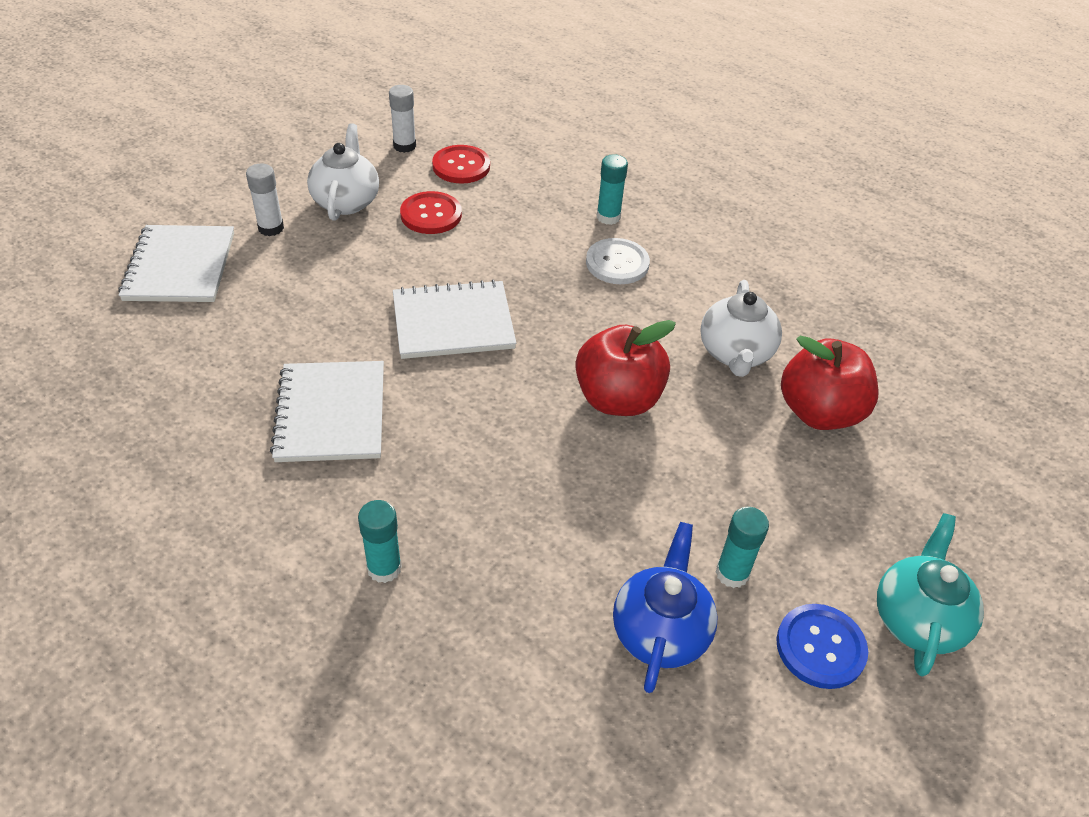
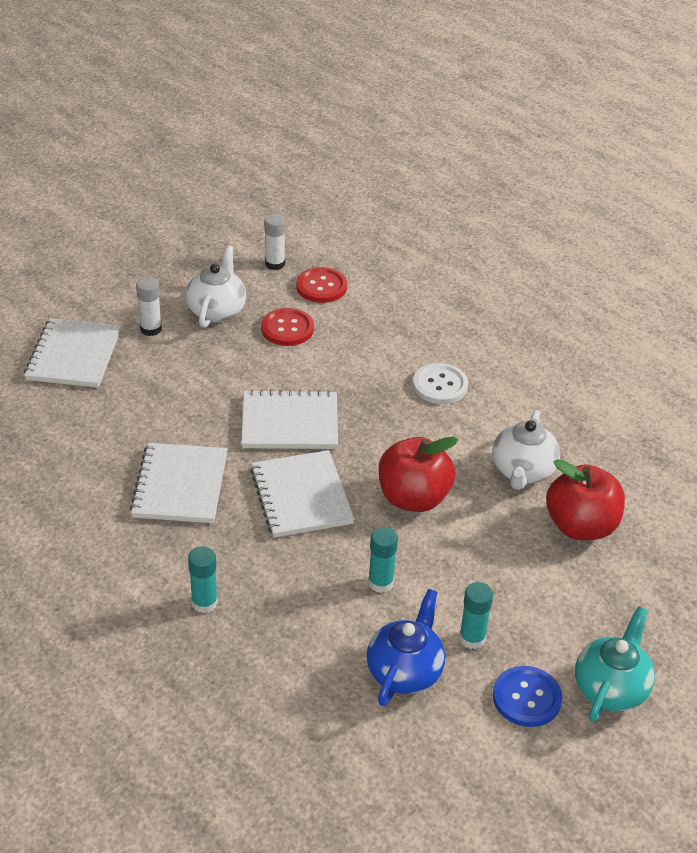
camera: 10 degrees right, 5 degrees down
(483, 411) = (301, 496): none -> white notebook
(608, 217) = (442, 344): turquoise glue stick -> turquoise glue stick (380, 583)

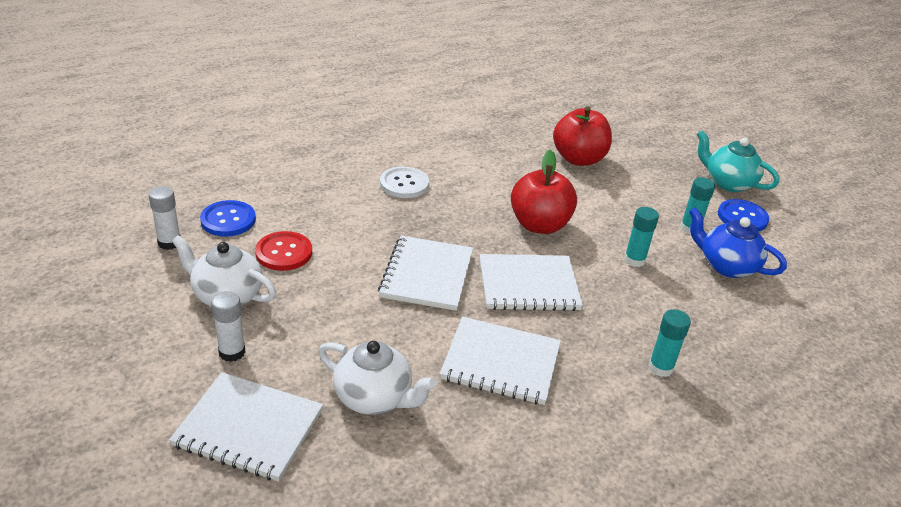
camera: 80 degrees left, 5 degrees down
(321, 287) = (228, 220): red button -> blue button
(522, 471) = (518, 169): white teapot -> white teapot (374, 398)

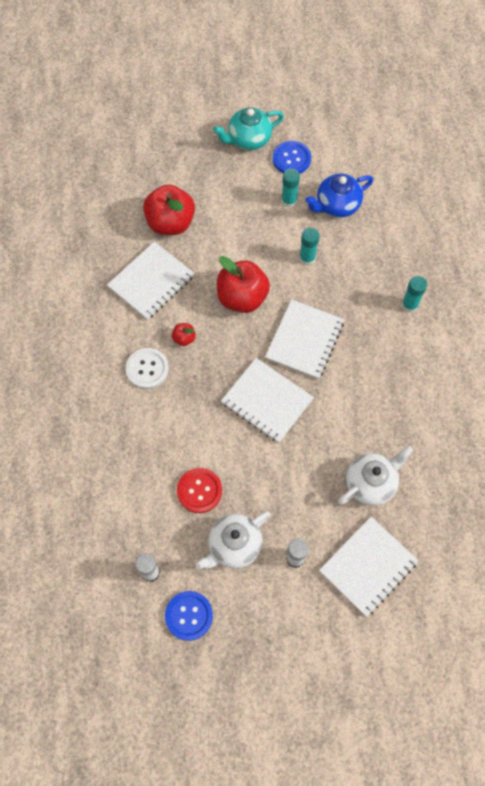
camera: 60 degrees left, 30 degrees up
(228, 220) = (138, 520): blue button -> blue button (189, 616)
(457, 198) = (184, 338): none -> red apple
(501, 363) = (370, 395): white notebook -> white notebook (151, 282)

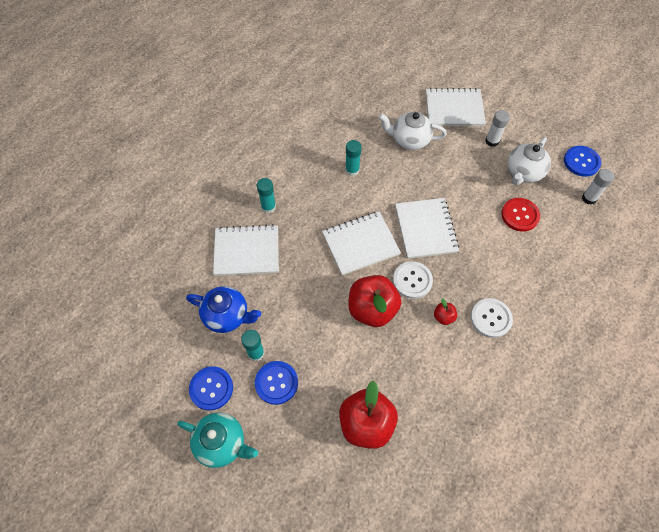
camera: 135 degrees left, 5 degrees down
(151, 282) = (429, 384): white notebook -> white notebook (247, 251)
(234, 346) = (412, 280): none -> white button
(234, 546) = (523, 172): white teapot -> white teapot turned 120 degrees clockwise
(254, 196) = (276, 383): none -> blue button
(307, 258) = (295, 296): turquoise glue stick -> turquoise glue stick (352, 170)

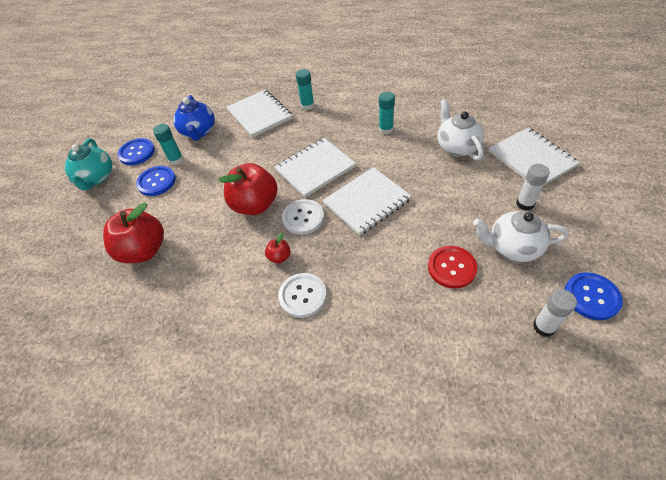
camera: 65 degrees right, 10 degrees down
(360, 244) = (315, 168): white notebook -> white notebook turned 75 degrees counterclockwise

